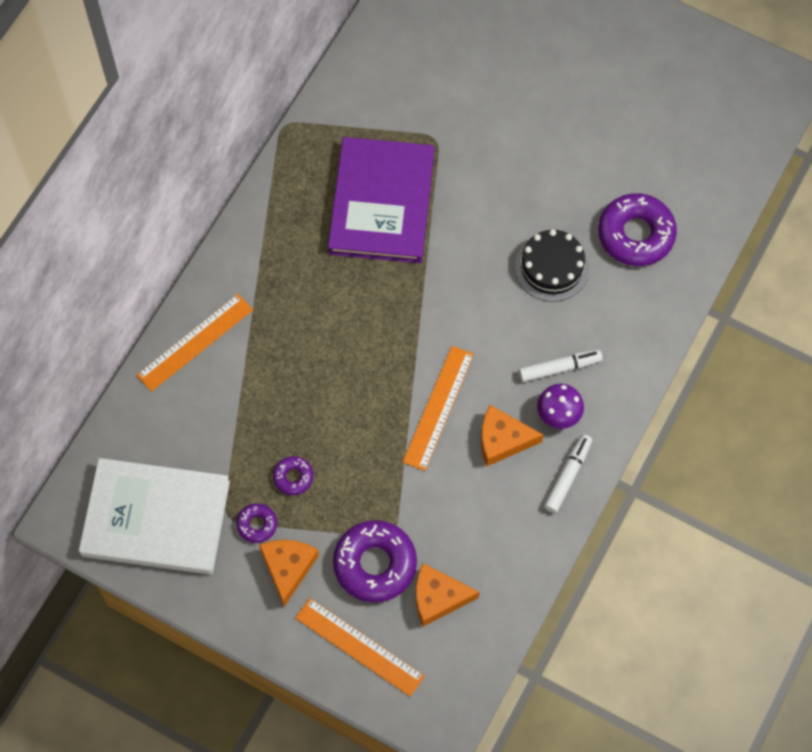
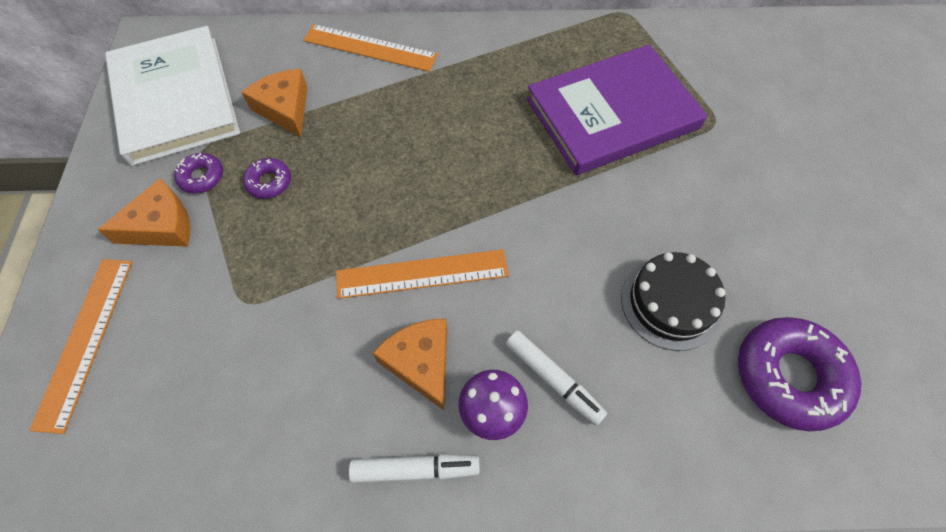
camera: 60 degrees right, 5 degrees down
(375, 564) = (197, 305): purple donut -> none
(438, 597) = (178, 395): orange cheese -> orange cheese (285, 108)

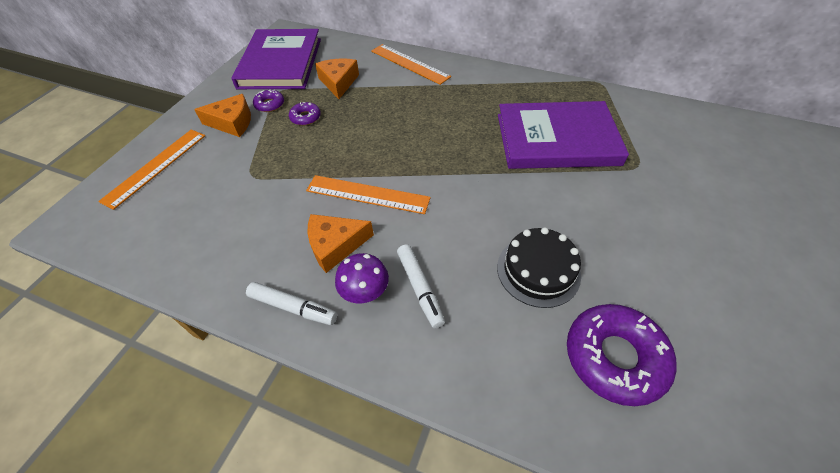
camera: 25 degrees right, 10 degrees down
(175, 99) = (280, 63): white book -> purple book
(421, 363) = (335, 245): orange cheese -> orange cheese turned 105 degrees counterclockwise

